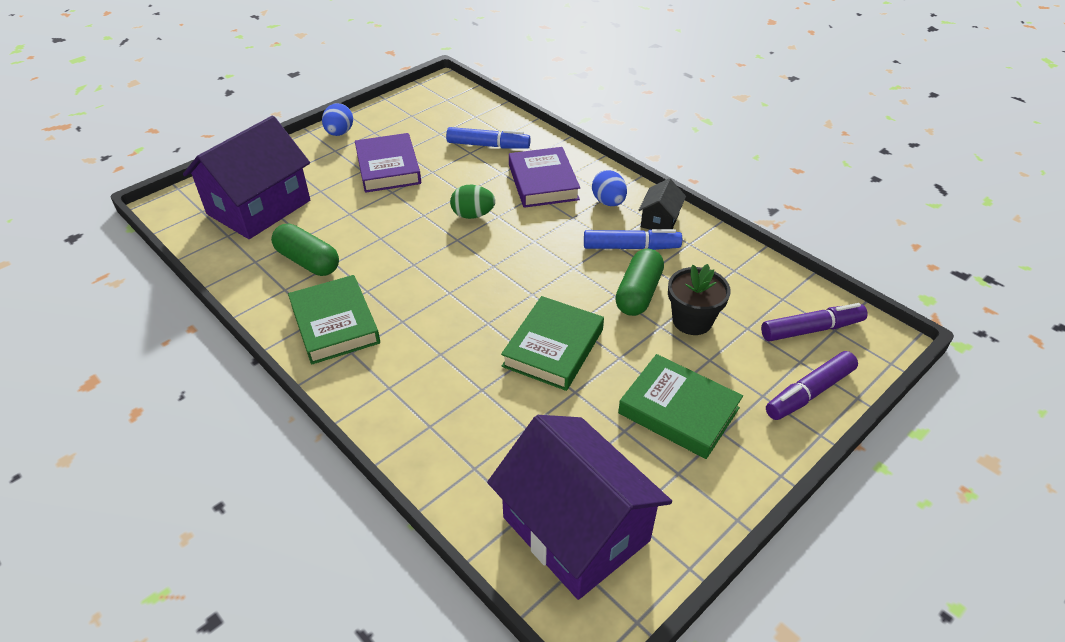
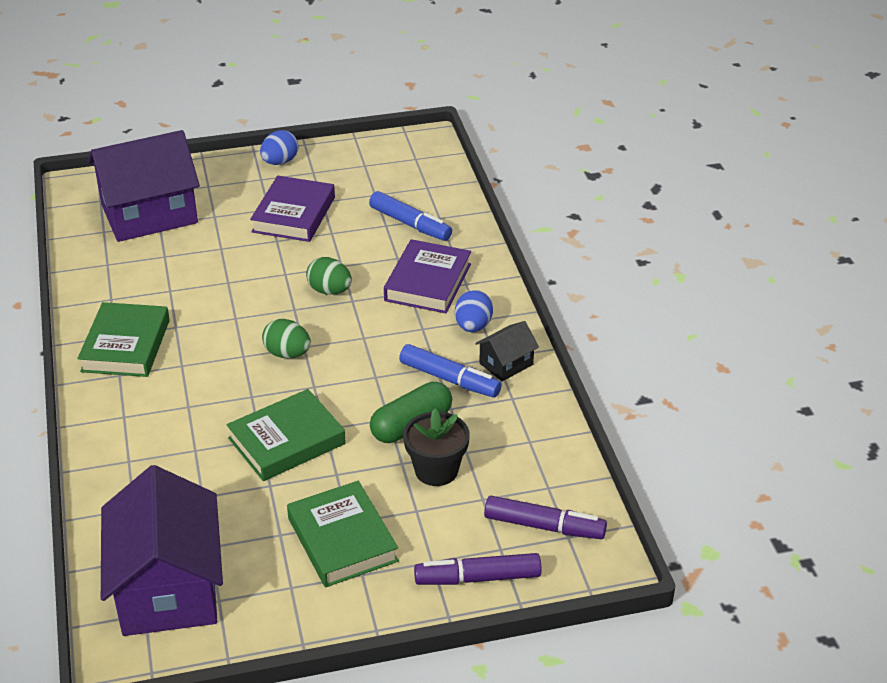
camera: 30 degrees right, 5 degrees down
(308, 261) = (149, 281): green capsule -> none
(485, 276) = (287, 354): none -> green egg

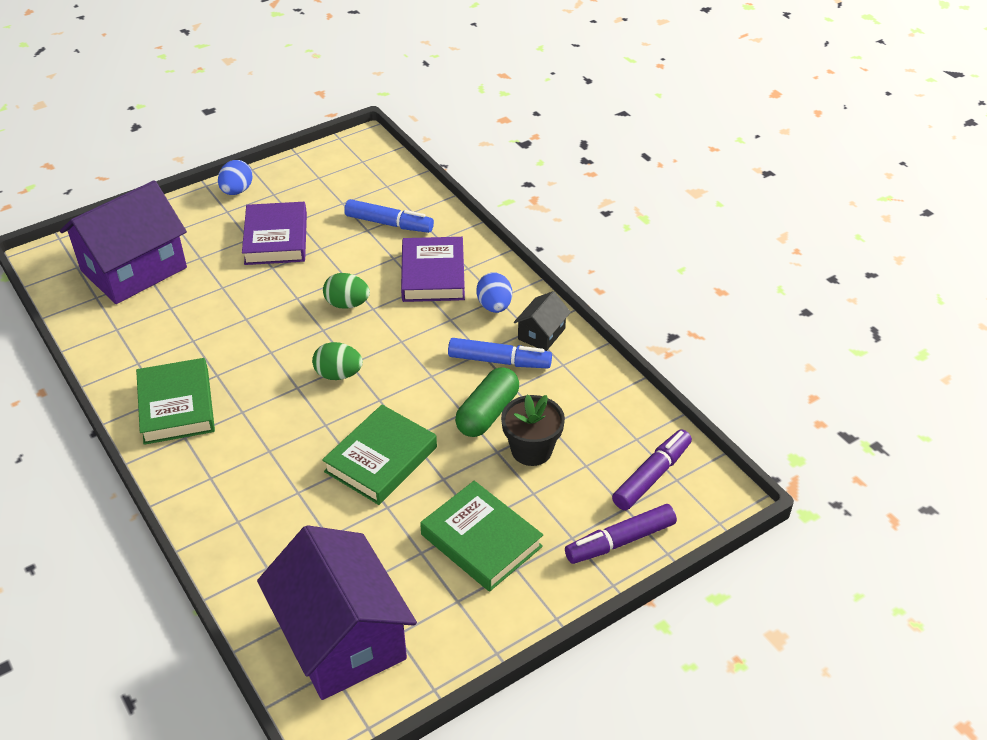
camera: 20 degrees left, 5 degrees up
(544, 526) = (652, 476): purple marker -> purple marker turned 45 degrees counterclockwise

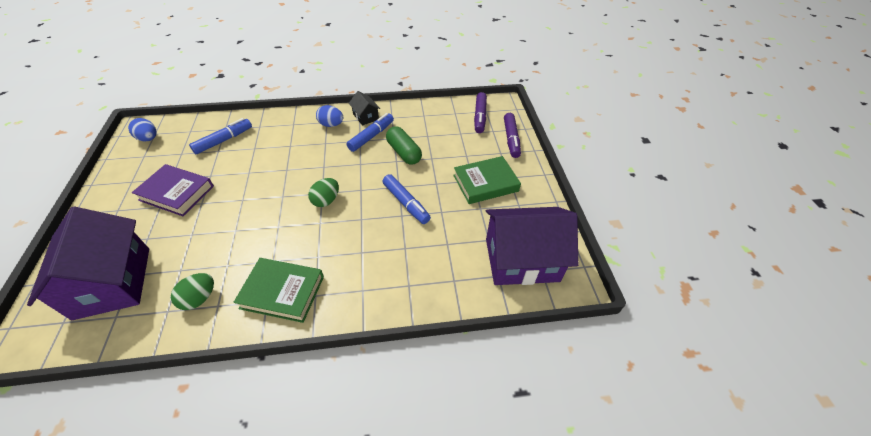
camera: 65 degrees left, 5 degrees up
(237, 191) = (103, 198): blue egg -> blue egg (149, 139)
(347, 304) = (272, 179): green egg -> green egg (199, 298)
(381, 459) = (406, 203): green book -> blue marker
(433, 275) = (285, 138): purple book -> none
(531, 450) = (439, 146): black flower pot -> none
(652, 476) = (480, 117): purple marker -> purple marker turned 150 degrees counterclockwise

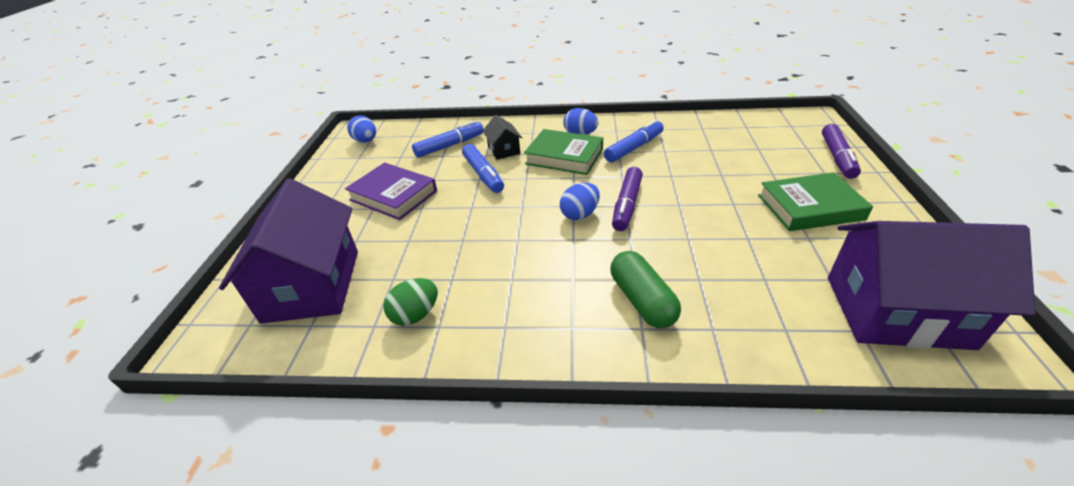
camera: 15 degrees right, 10 degrees down
(282, 292) = (526, 318): green book -> green book (564, 156)
(326, 200) = (580, 214): green egg -> blue egg
(365, 117) = (624, 127): black house -> black house (504, 150)
(404, 152) = (681, 166): green capsule -> green capsule (642, 300)
(406, 203) = (692, 224): blue marker -> blue marker (483, 174)
(480, 117) = (783, 131): purple marker -> purple marker (627, 205)

